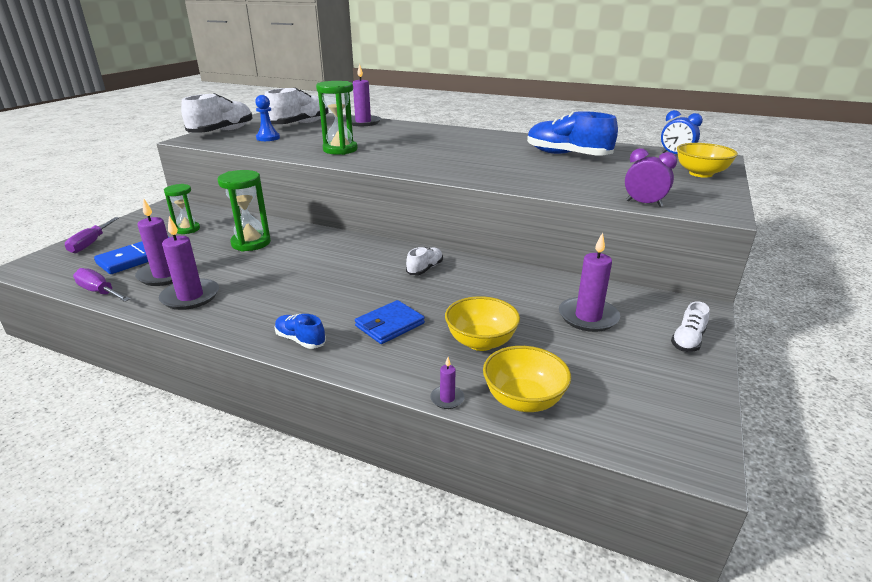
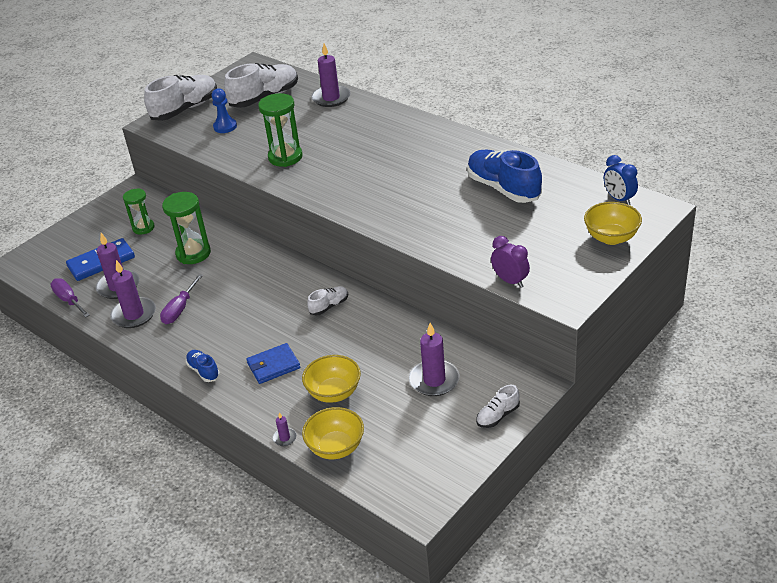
camera: 20 degrees right, 10 degrees up
(91, 243) = (64, 239): purple screwdriver -> purple screwdriver (180, 309)

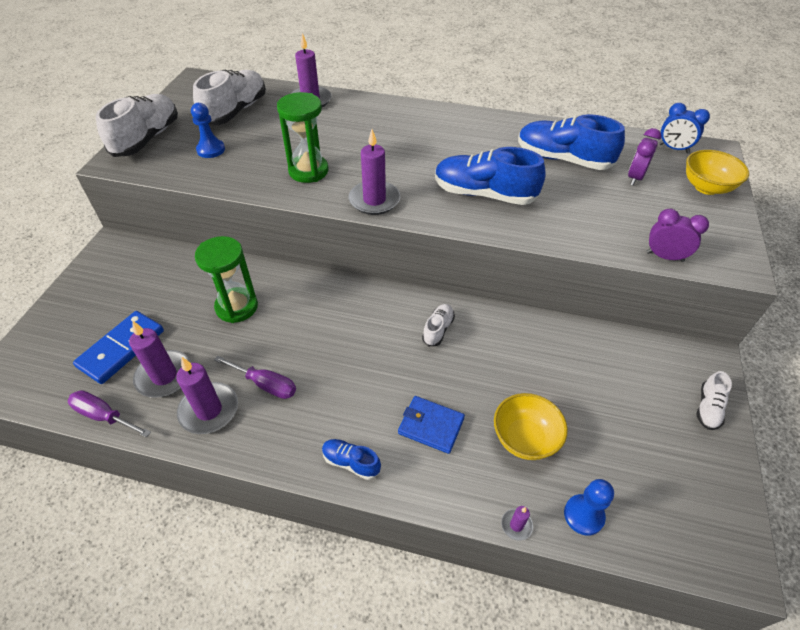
camera: 30 degrees left, 10 degrees up
(143, 228) = (153, 290): green hourglass -> none
(180, 309) = (265, 384): purple screwdriver -> purple screwdriver turned 60 degrees counterclockwise
(273, 366) = (431, 426): blue wallet -> blue wallet turned 75 degrees clockwise
(336, 447) = (583, 515): yellow bowl -> blue pawn
(407, 203) = (484, 194): none -> blue shoe
(434, 380) = (614, 386): purple candle -> purple candle (374, 200)
(553, 216) = (635, 177): none -> purple clock

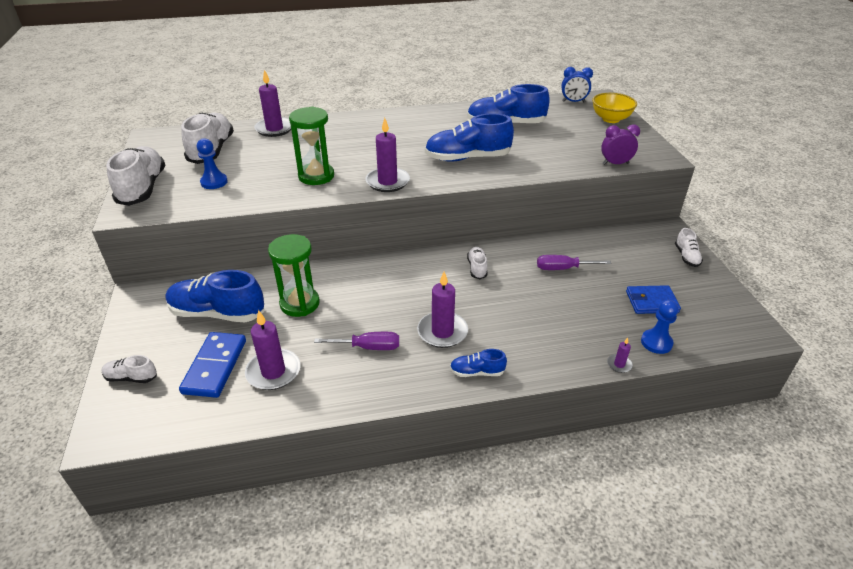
camera: 25 degrees left, 10 degrees down
(52, 332) = (131, 377): none -> white shoe
(104, 416) = (240, 419): purple screwdriver -> purple screwdriver (563, 268)
(161, 290) = (217, 313): none -> blue shoe
(209, 410) = (334, 381): purple candle -> purple candle (442, 332)
(431, 426) = (518, 329): blue wallet -> blue wallet (651, 302)
(524, 439) = (587, 313): yellow bowl -> none
(635, 177) = (562, 124): purple clock -> none

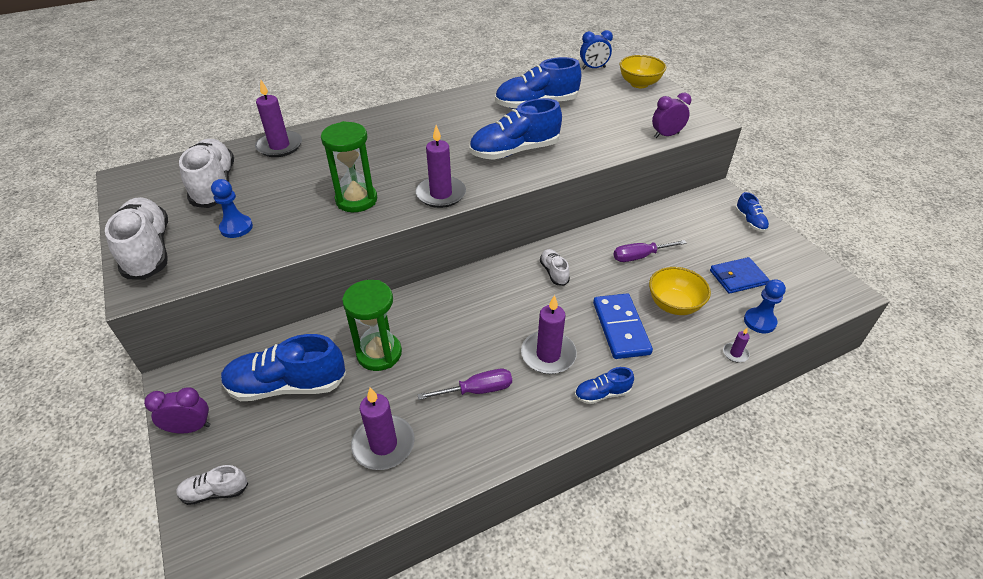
camera: 15 degrees left, 5 degrees up
(133, 329) = (190, 428): none -> purple clock
(215, 366) = (312, 454): blue domino -> blue domino (621, 328)
(577, 313) = (674, 305): none -> yellow bowl
(686, 256) = (750, 221): white shoe -> blue shoe

